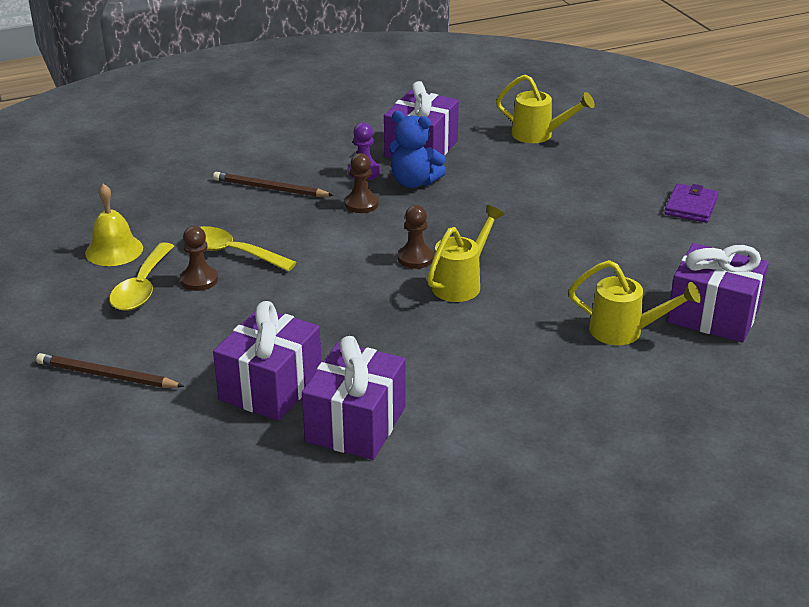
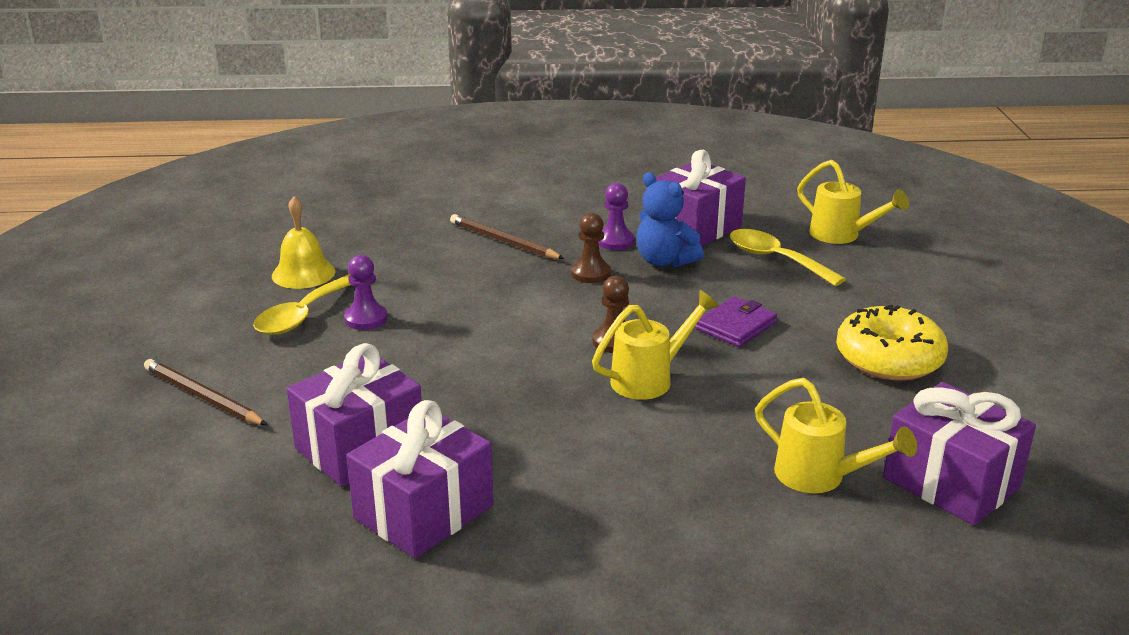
camera: 20 degrees right, 5 degrees down
(199, 280) = (366, 319): brown pawn -> purple pawn
(230, 252) = (417, 297): yellow spoon -> yellow spoon (775, 259)
(625, 231) = (889, 359): none -> yellow donut
(691, 206) = (991, 346): purple wallet -> purple wallet (736, 326)

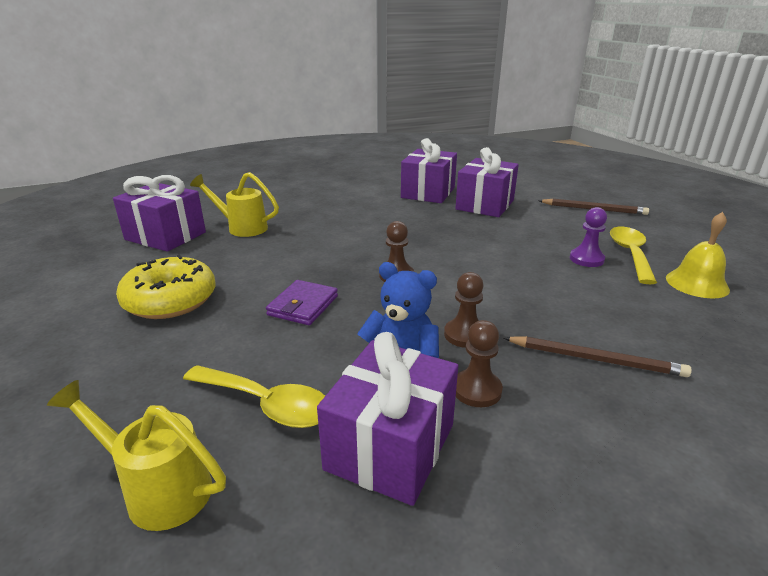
camera: 160 degrees right, 0 degrees up
(615, 241) = (476, 390): purple pawn -> brown pawn
(650, 379) = (356, 256): yellow watering can -> none

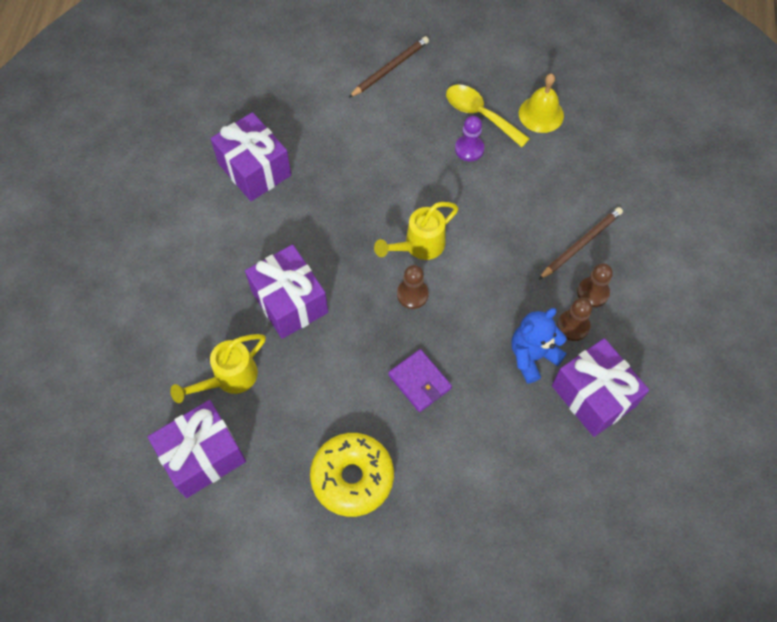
camera: 60 degrees left, 35 degrees up
(158, 488) = (566, 522): yellow watering can -> yellow watering can (418, 246)
(267, 405) = (526, 446): yellow spoon -> none
(465, 335) = (517, 297): brown pawn -> brown pawn (593, 293)
(485, 205) = (321, 142): purple gift -> purple gift (289, 302)

